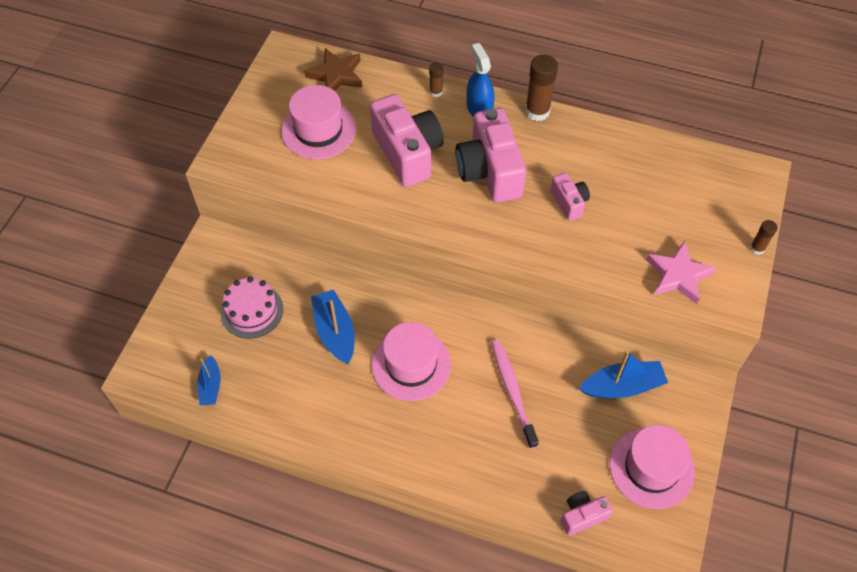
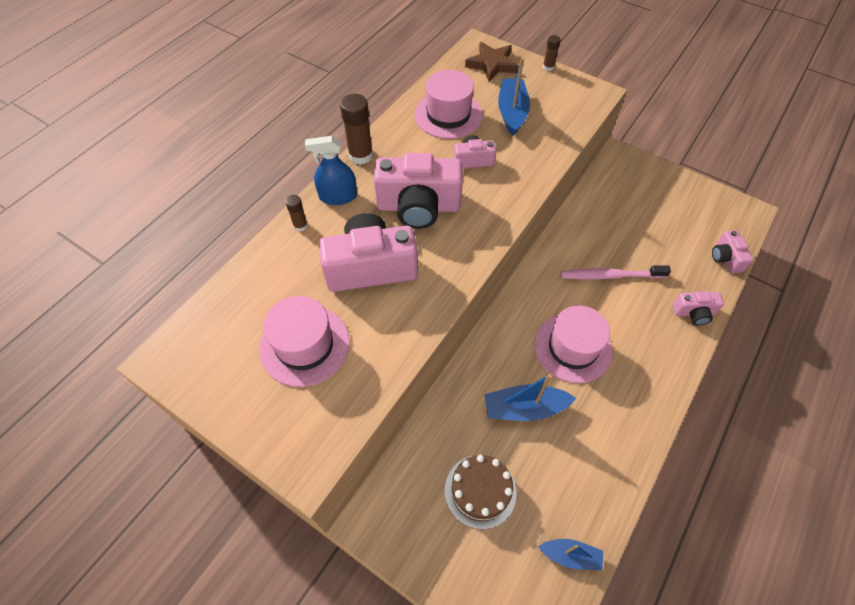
camera: 75 degrees left, 0 degrees up
(252, 311) = (480, 491): pink cake -> brown cake
(336, 75) = (230, 311): brown star -> brown star (492, 64)
(490, 480) = (693, 313): none -> pink camera
(622, 386) = (614, 203): blue boat -> blue boat (512, 113)
(651, 468) = (686, 205): pink hat -> pink hat (448, 115)
(678, 275) = (564, 115): pink star -> none

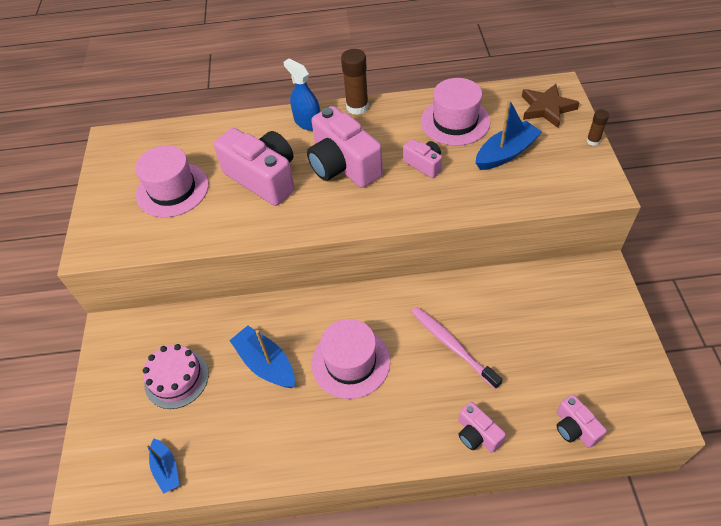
camera: 55 degrees right, 5 degrees down
(300, 226) = (263, 123): brown glue stick -> none
(480, 491) = (176, 378): brown cake -> pink cake
(725, 258) = (574, 428): pink camera -> pink camera turned 75 degrees counterclockwise

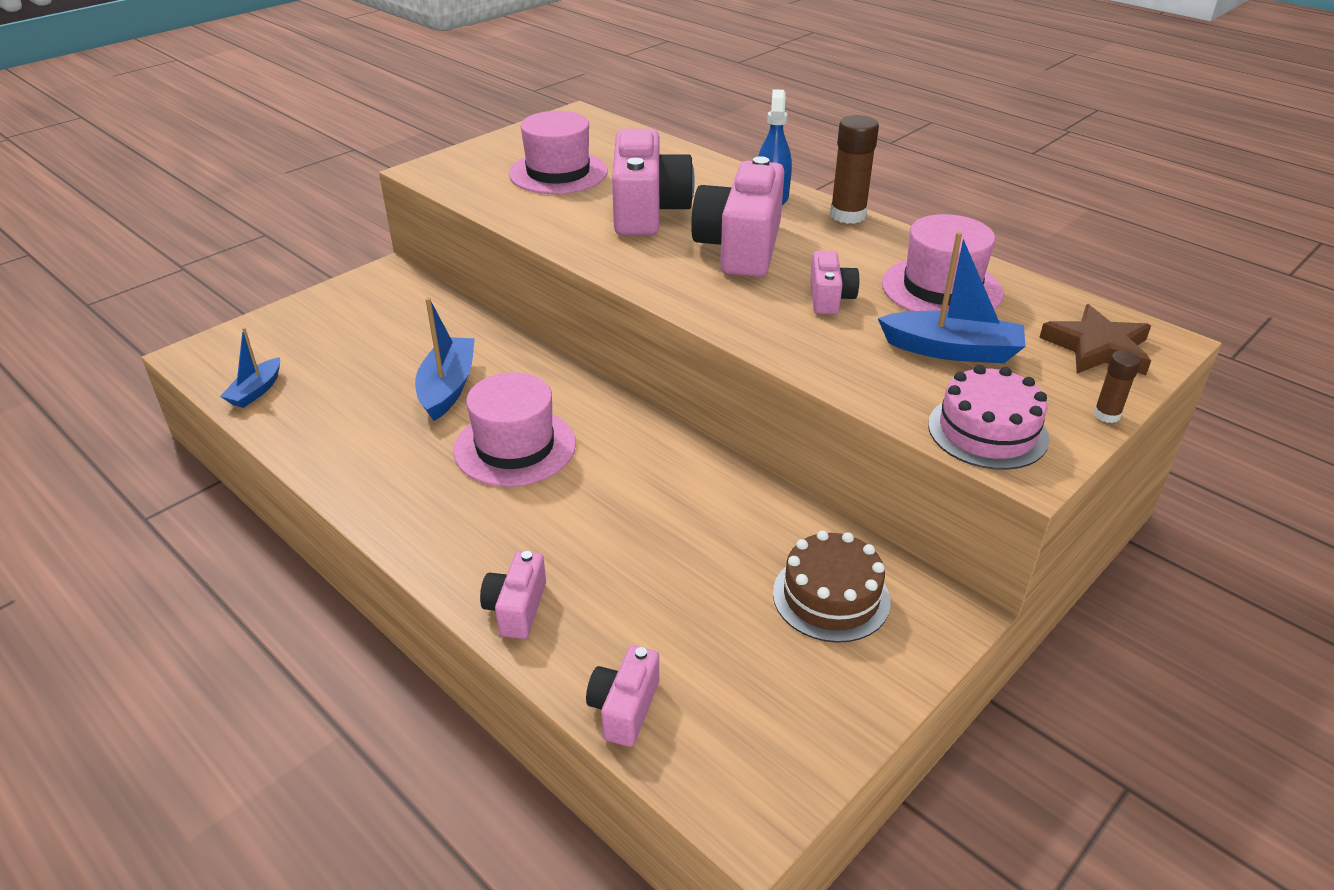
camera: 45 degrees right, 15 degrees down
(176, 378) = (369, 341): pink cake -> pink cake (987, 431)
(452, 345) = (632, 518): pink toothbrush -> none
(564, 304) = (831, 597): none -> brown cake

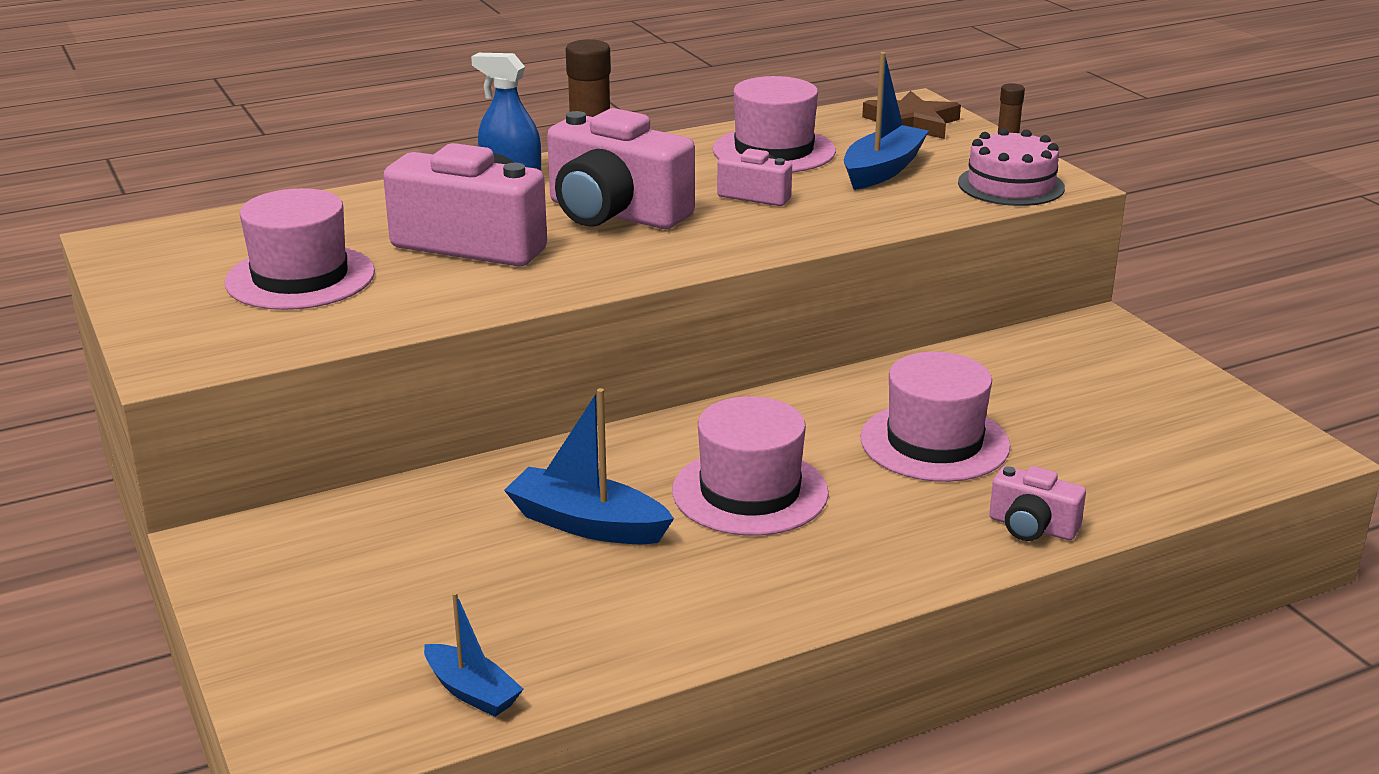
camera: 70 degrees left, 10 degrees down
(624, 708) = (1181, 488): pink camera -> none
(635, 529) = (934, 442): none -> pink hat
(831, 597) = (1067, 367): brown cake -> none

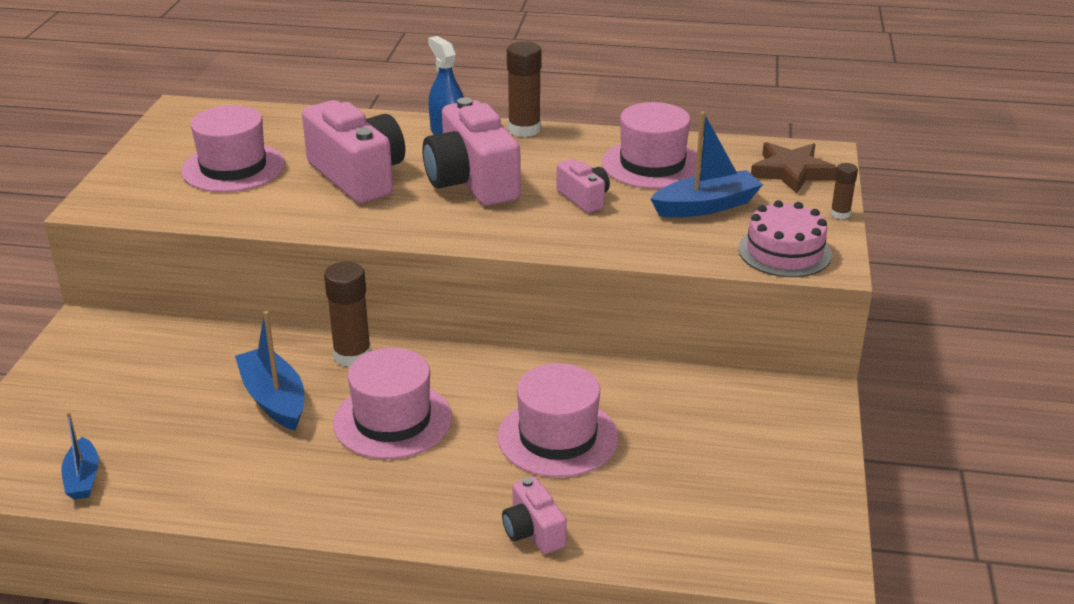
camera: 35 degrees right, 5 degrees up
(614, 452) = (352, 356): none -> brown glue stick

